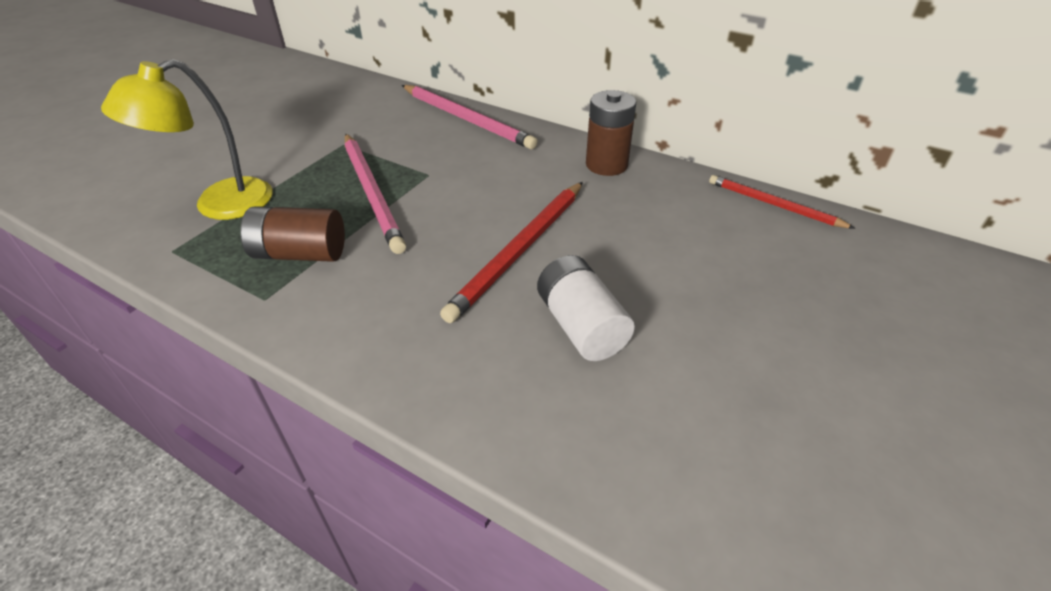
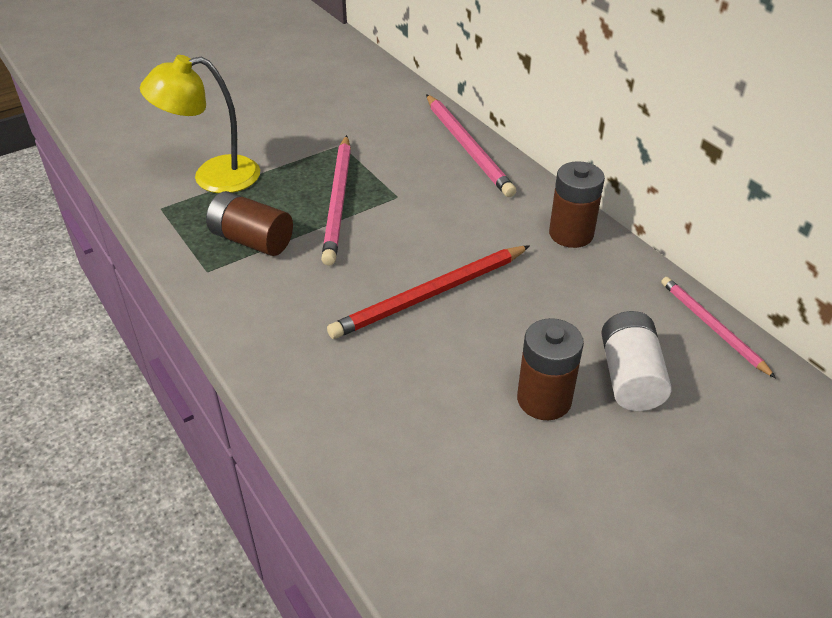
camera: 25 degrees right, 0 degrees up
(581, 326) = (437, 378): white battery -> white battery (629, 377)
(691, 311) = (544, 400): none -> brown battery
(773, 205) = (712, 327): red pencil -> pink pencil

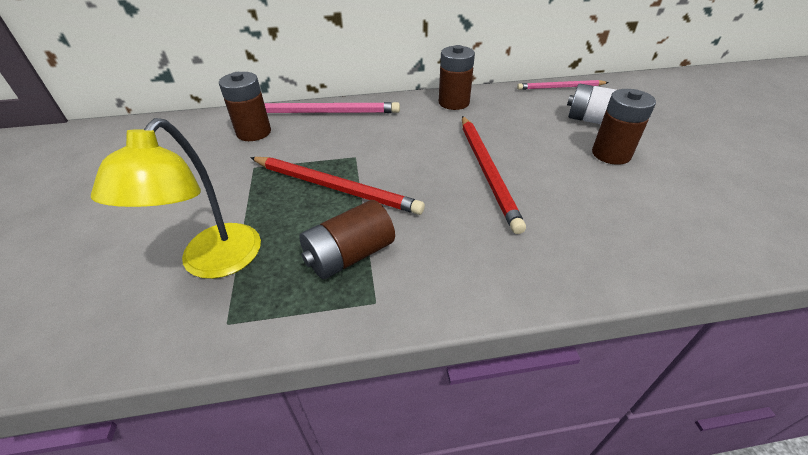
camera: 65 degrees left, 0 degrees up
(338, 201) = (335, 187): pink pencil -> red pencil
(396, 121) = (254, 132): none -> brown battery

